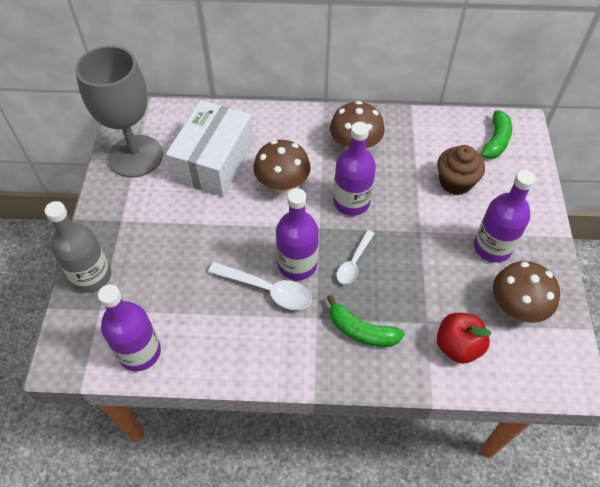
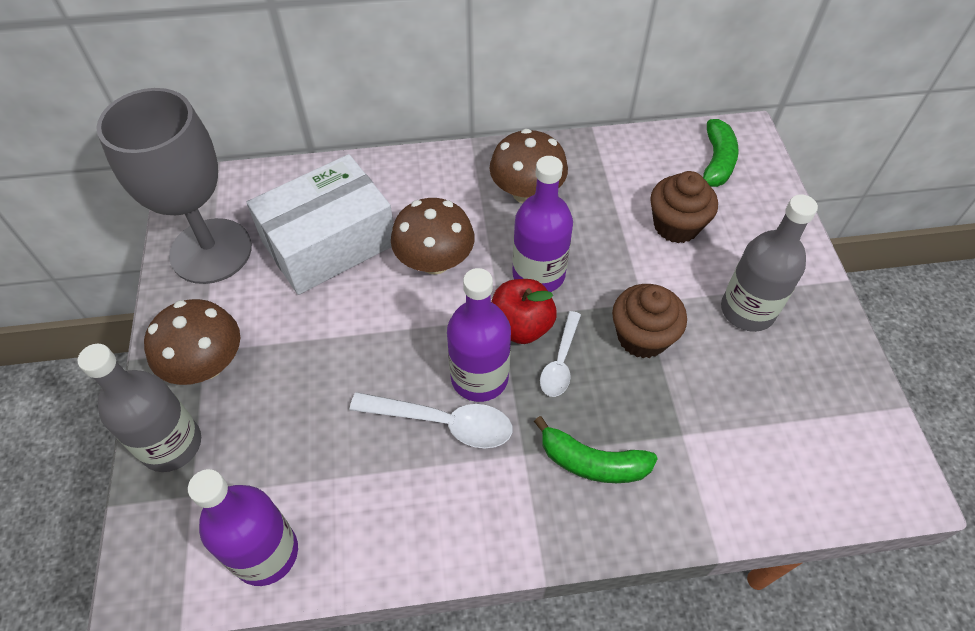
camera: 10 degrees left, 0 degrees up
(214, 161) = (329, 243): white box -> white box turned 45 degrees clockwise
(414, 254) = (642, 337): none -> brown cupcake
(458, 346) = (734, 462): red apple -> red apple (521, 326)
(492, 247) = (747, 310): purple bottle -> grey bottle
(516, 306) = (801, 390): brown mushroom -> brown mushroom (206, 364)

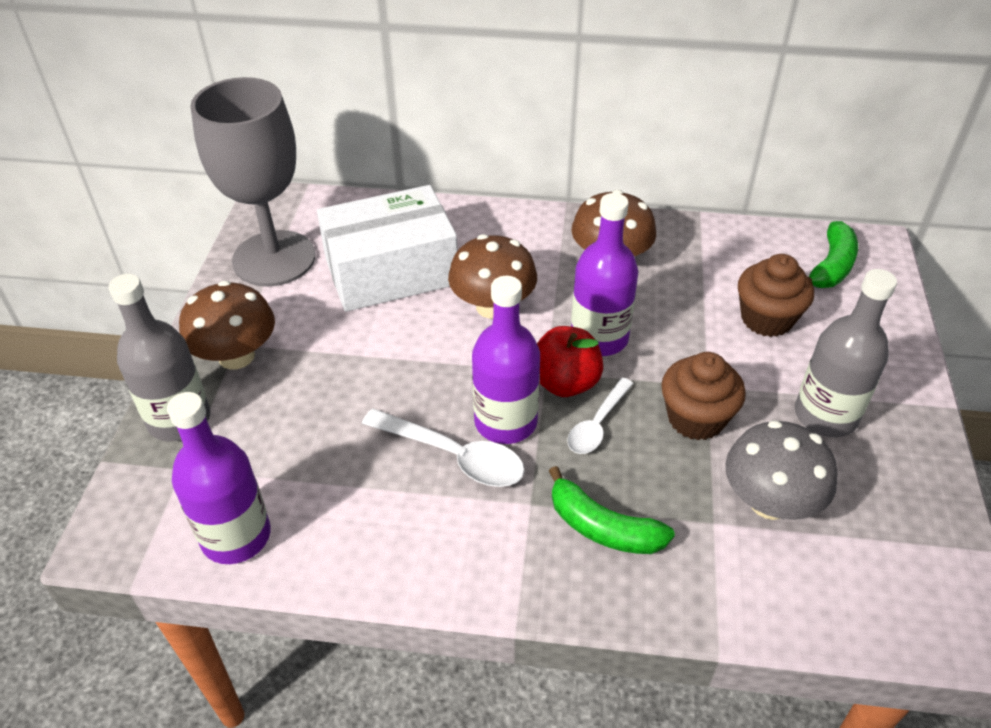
camera: 15 degrees right, 10 degrees down
(723, 404) = (769, 502): none -> grey mushroom

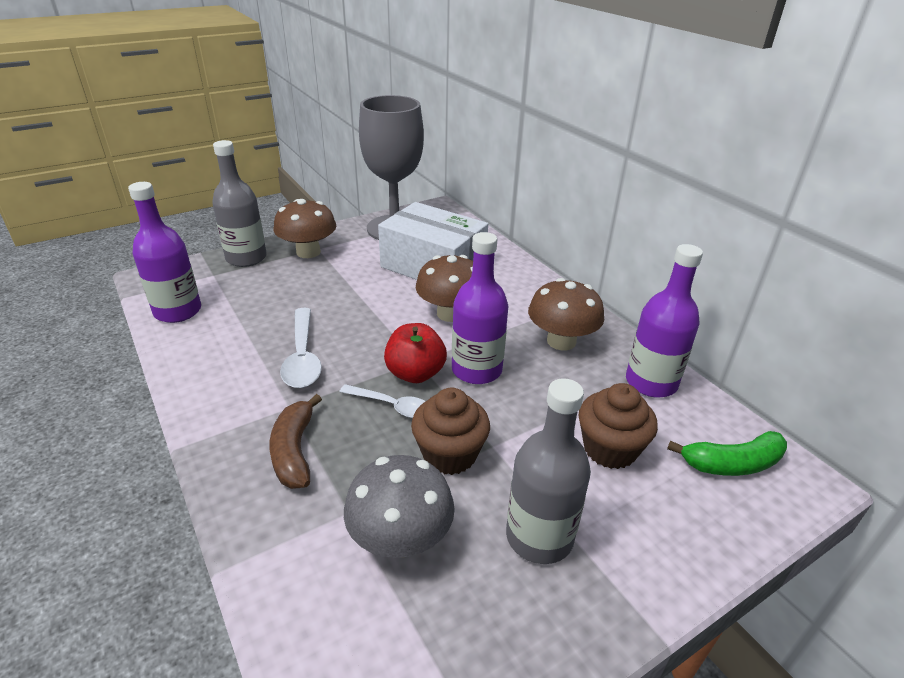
camera: 50 degrees right, 10 degrees down
(505, 422) = (352, 364): purple bottle -> purple bottle (651, 382)
(597, 424) = (391, 406): white spoon -> white spoon turned 150 degrees counterclockwise
(603, 528) = (294, 451): green banana -> brown banana

